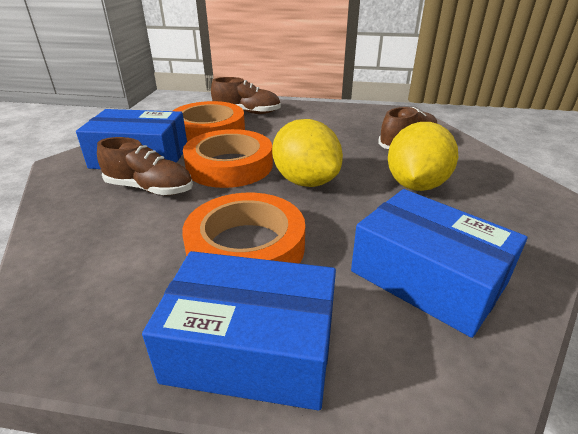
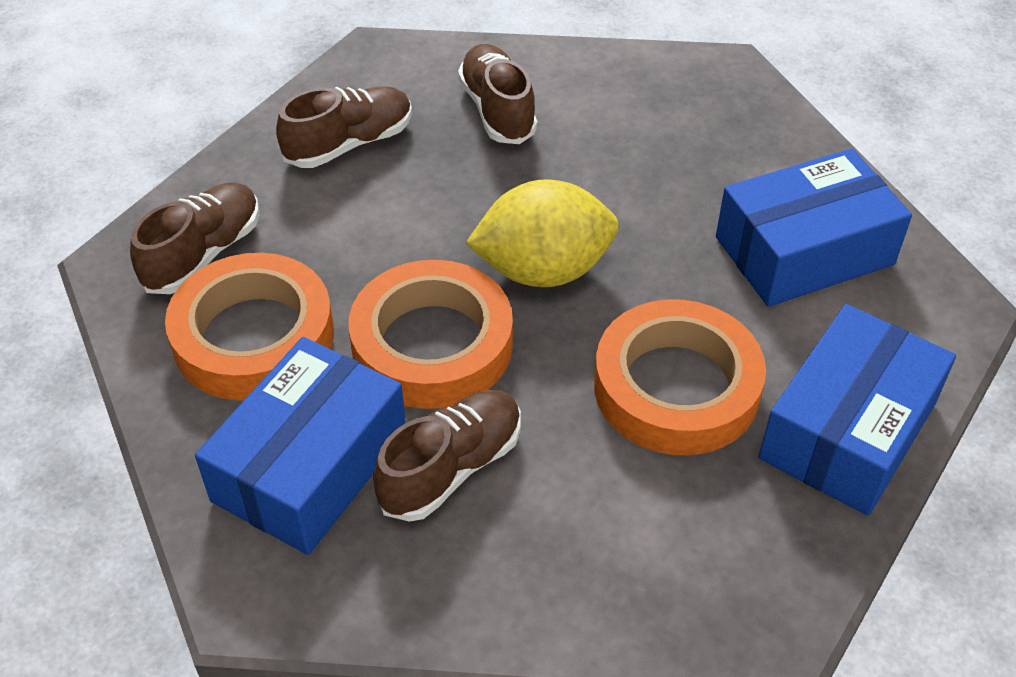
camera: 65 degrees left, 15 degrees up
(339, 120) = (349, 144): none -> brown shoe
(415, 185) = (620, 164): yellow lemon -> none

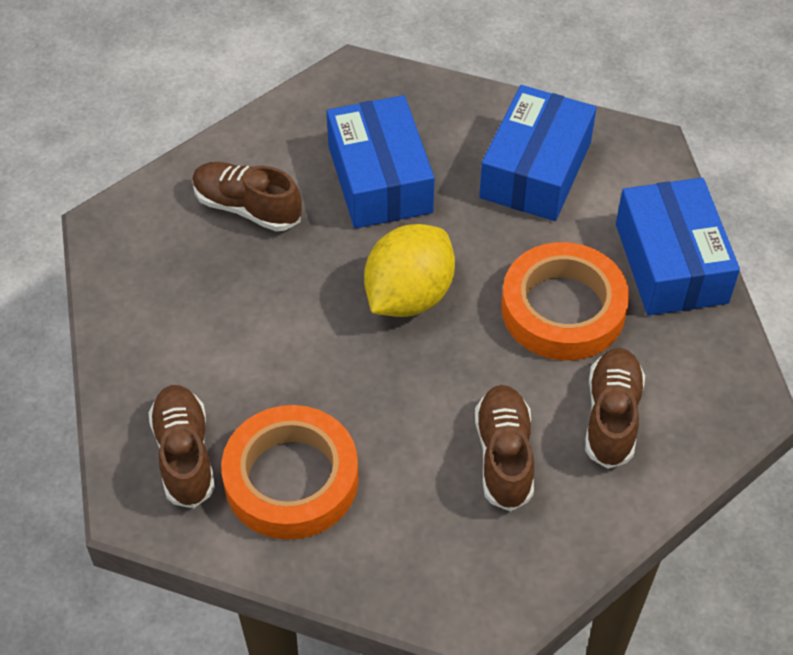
camera: 45 degrees left, 5 degrees up
(310, 466) = (427, 523): blue box -> blue box (380, 179)
(349, 144) = (179, 305): brown shoe -> brown shoe (611, 416)
(432, 344) = (403, 394): orange tape -> none

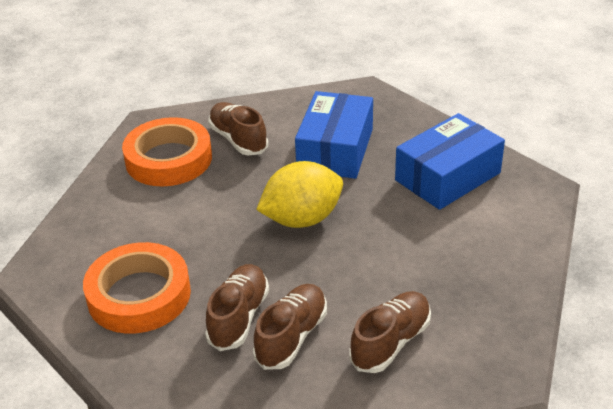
camera: 30 degrees right, 15 degrees down
(184, 455) = (87, 256): brown shoe -> brown shoe (239, 317)
(563, 309) = (405, 263): orange tape -> orange tape (168, 159)
(671, 263) = (509, 262): blue box -> none

